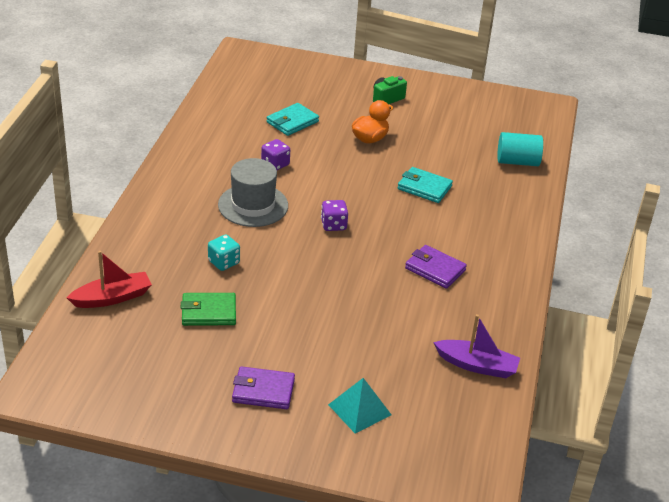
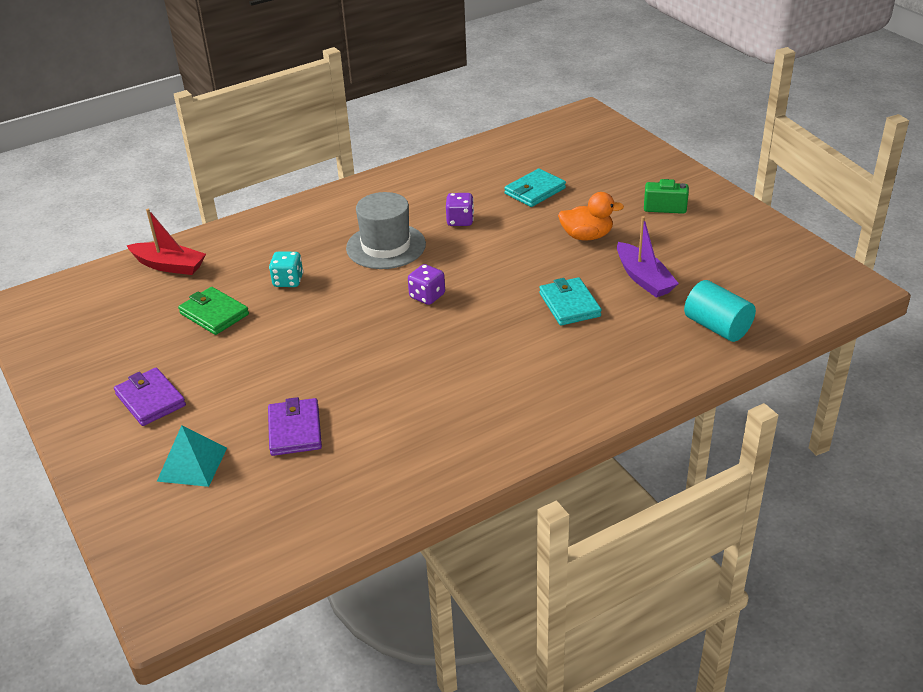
camera: 50 degrees right, 0 degrees up
(292, 122) = (535, 191): turquoise wallet -> turquoise wallet turned 45 degrees counterclockwise
(435, 269) = (456, 384): purple wallet -> purple wallet (295, 430)
(477, 365) = (350, 494): purple boat -> purple boat (644, 279)

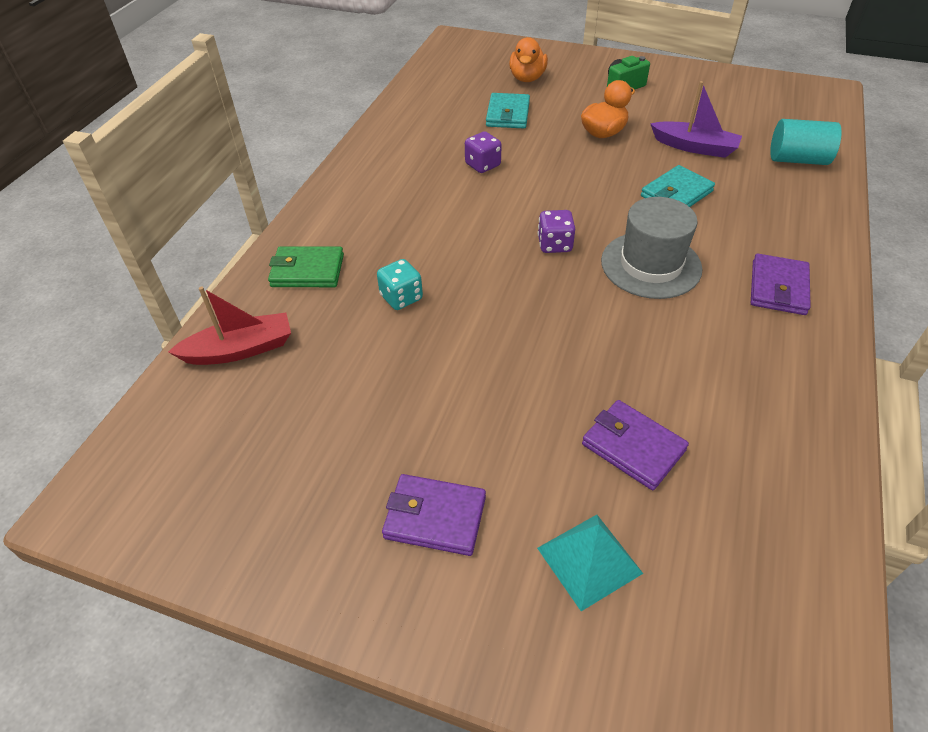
camera: 40 degrees left, 10 degrees up
(214, 314) = (370, 374): green wallet -> green wallet (307, 271)
(386, 246) = (449, 217): grey hat -> grey hat (651, 265)
(536, 401) = (778, 288): none -> purple wallet
(569, 305) = (676, 194): turquoise wallet -> turquoise wallet turned 75 degrees counterclockwise
(594, 168) = (527, 78): none -> orange duck

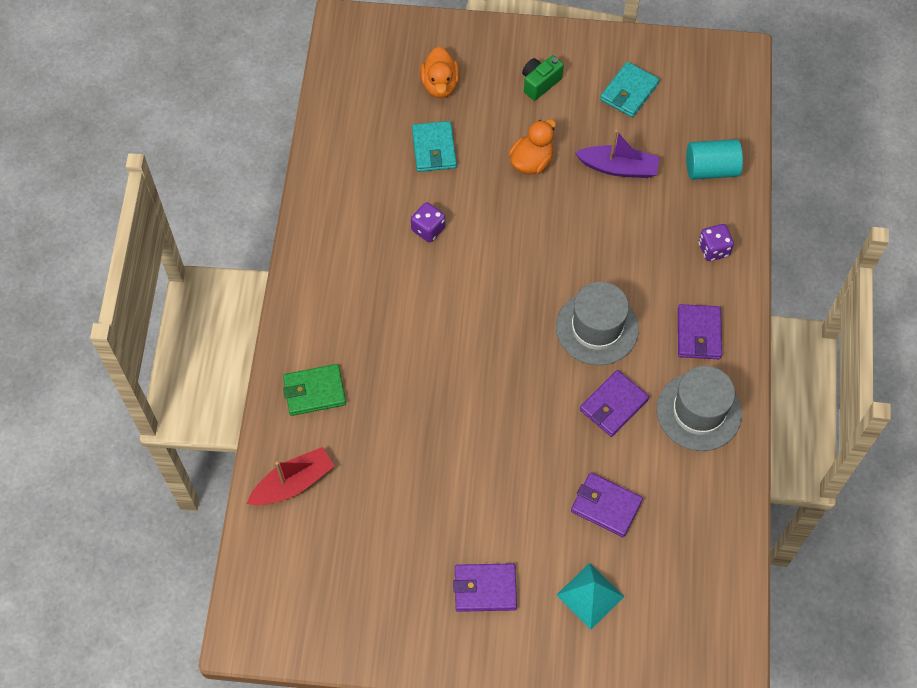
camera: 15 degrees left, 15 degrees up
(401, 297) = (403, 405): turquoise dice -> none
(554, 245) = (514, 320): purple dice -> purple dice (713, 249)
(660, 339) = (613, 405): none -> purple wallet
(676, 194) = (608, 236): turquoise wallet -> turquoise wallet (629, 92)
(775, 364) = (699, 411): none -> grey hat

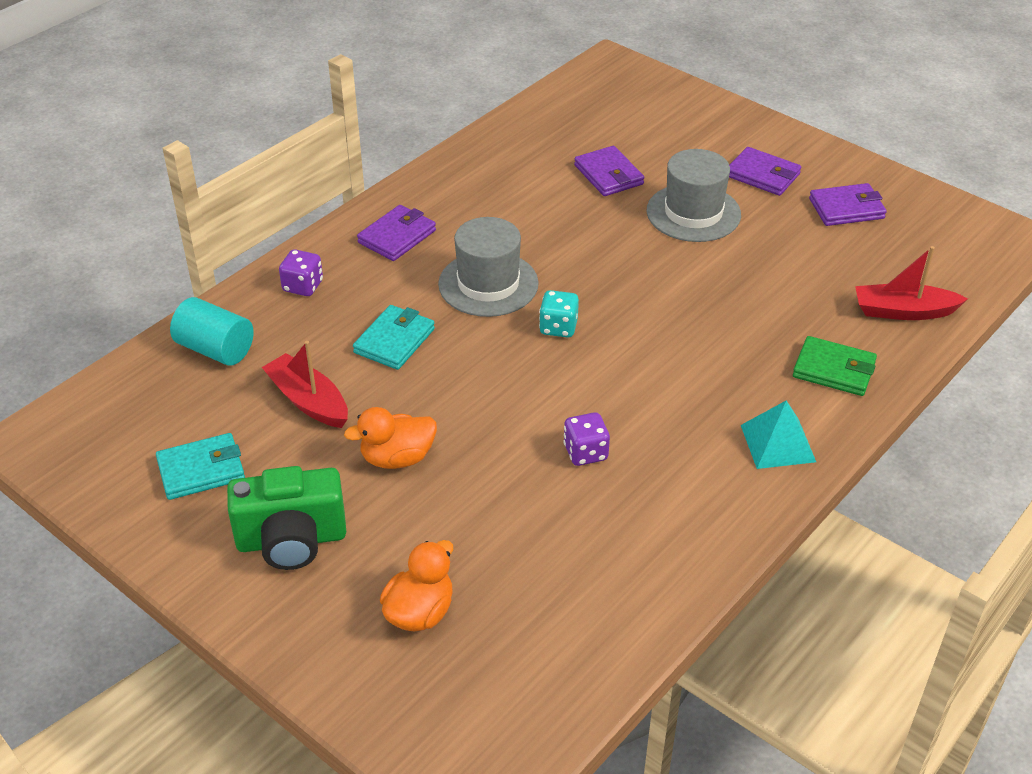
camera: 145 degrees left, 20 degrees down
(434, 149) = (501, 536): turquoise wallet -> turquoise wallet (394, 341)
(519, 318) = (558, 327): none -> turquoise dice
(540, 83) = (291, 540): green camera -> green camera, size x1.66
(590, 595) = (674, 137): turquoise pyramid -> turquoise pyramid (778, 443)
(613, 405) = (533, 228): purple wallet -> purple wallet (846, 208)
(618, 168) = (308, 401): purple boat -> red boat
(699, 411) = (461, 191): grey hat -> grey hat (693, 213)

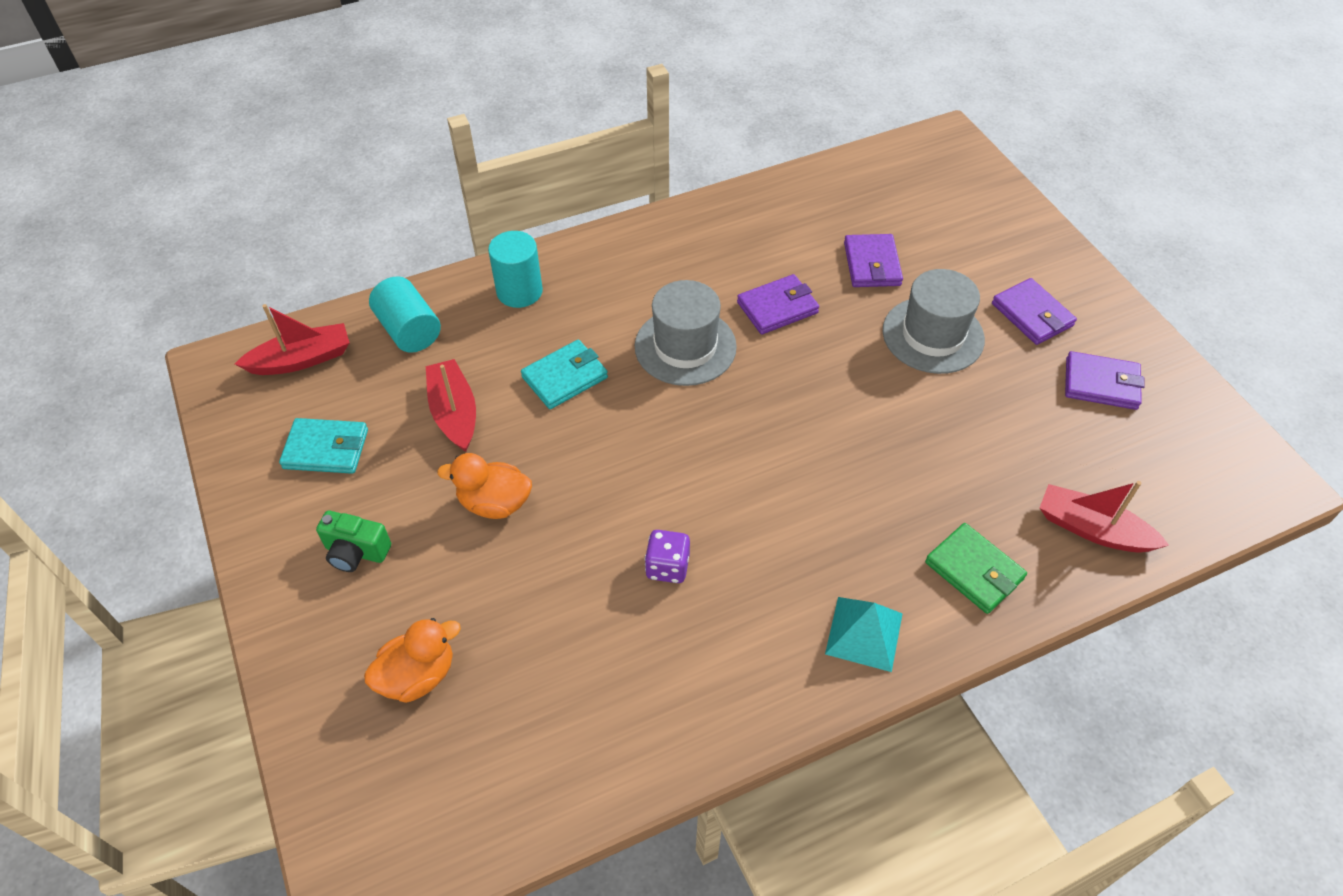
camera: 25 degrees right, 10 degrees up
(121, 406) = (302, 359): none -> red boat
(291, 540) = (356, 552): green camera -> green camera, size x0.60
(303, 286) = (519, 291): purple dice -> turquoise cylinder
(397, 237) = (632, 267): purple wallet -> purple wallet (777, 308)
(558, 327) = (723, 418): turquoise dice -> none

